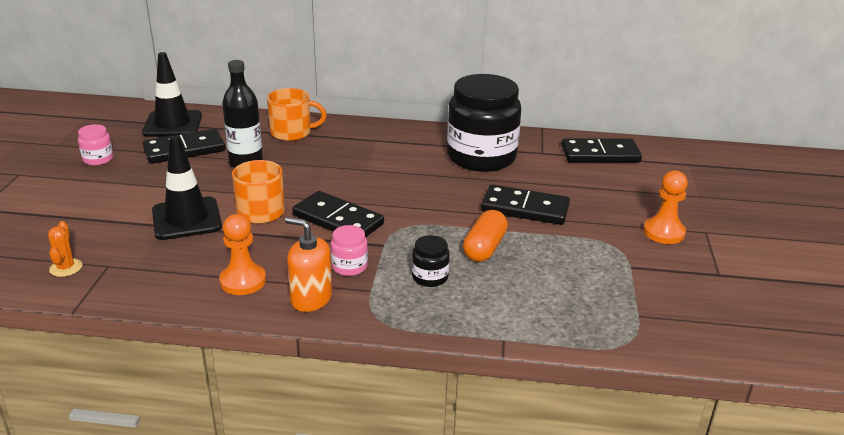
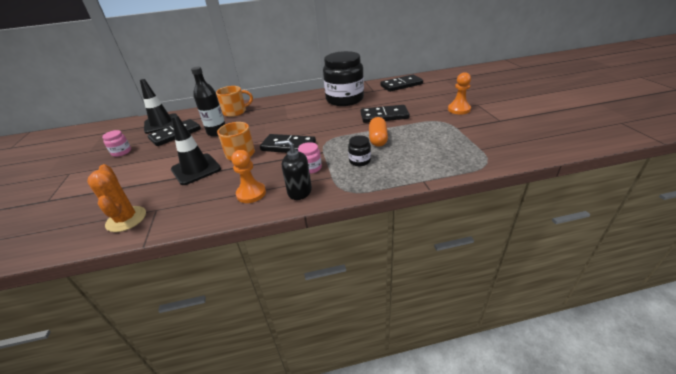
camera: 15 degrees left, 5 degrees up
(66, 268) = (126, 219): orange cactus -> orange cactus, size x1.75
(311, 299) = (299, 191): orange soap dispenser -> black soap dispenser

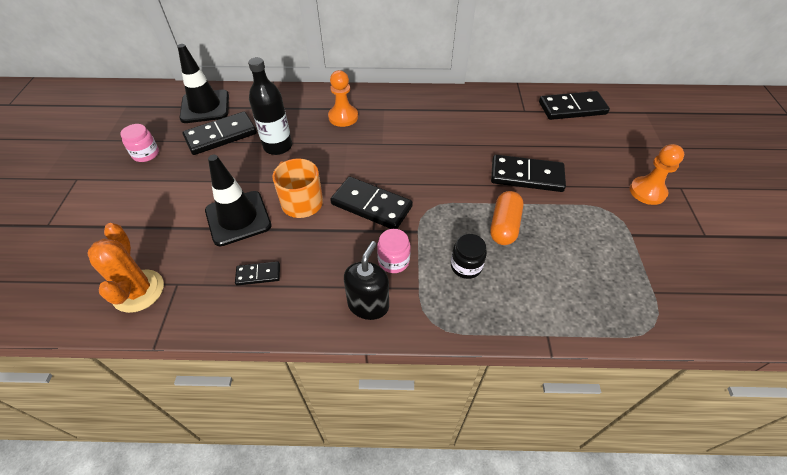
camera: 10 degrees right, 15 degrees up
(217, 193) = (258, 274): none -> black domino
(235, 112) = (310, 107): orange mug -> none
(251, 193) = (303, 289): orange pawn -> orange pawn (343, 117)
(299, 191) = (368, 305): black soap dispenser -> black soap dispenser turned 90 degrees clockwise
(344, 99) = (476, 120): black jar -> none

